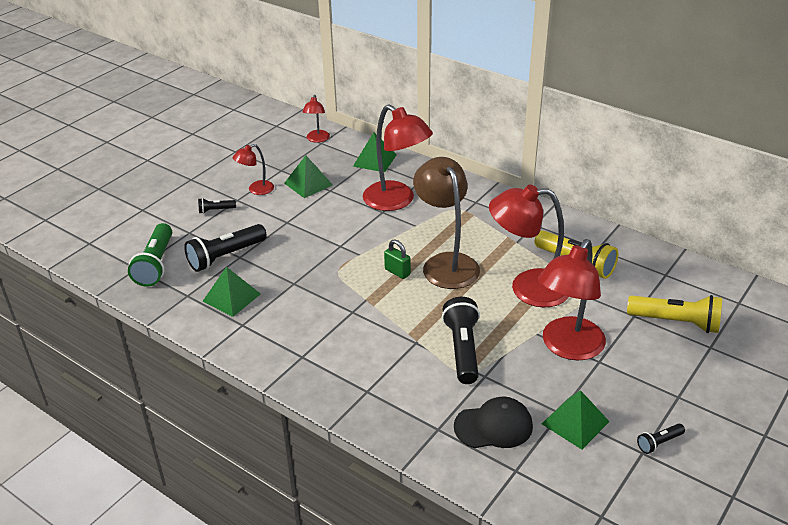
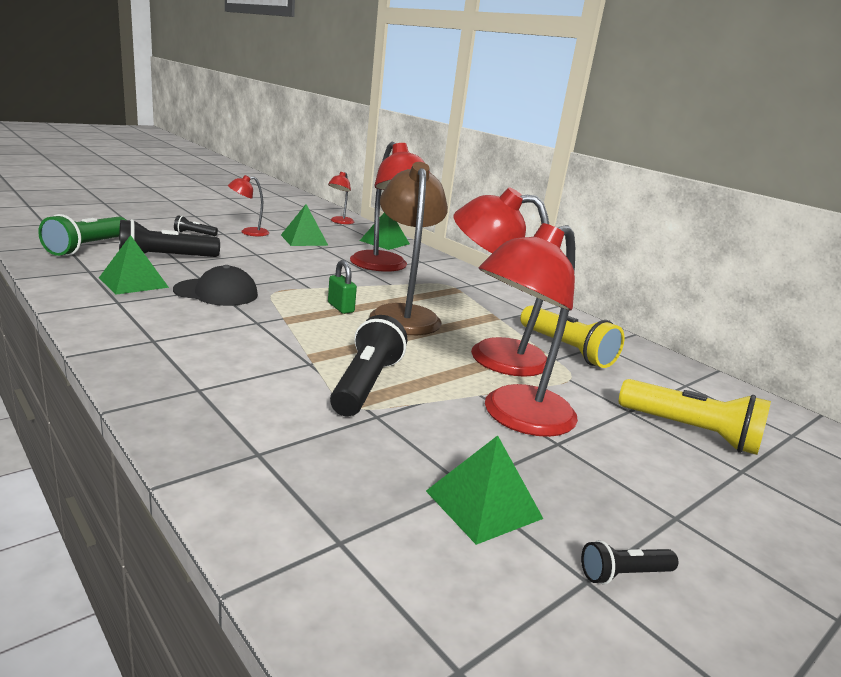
camera: 10 degrees right, 15 degrees down
(493, 426) = (347, 473): black cap -> black cap (216, 293)

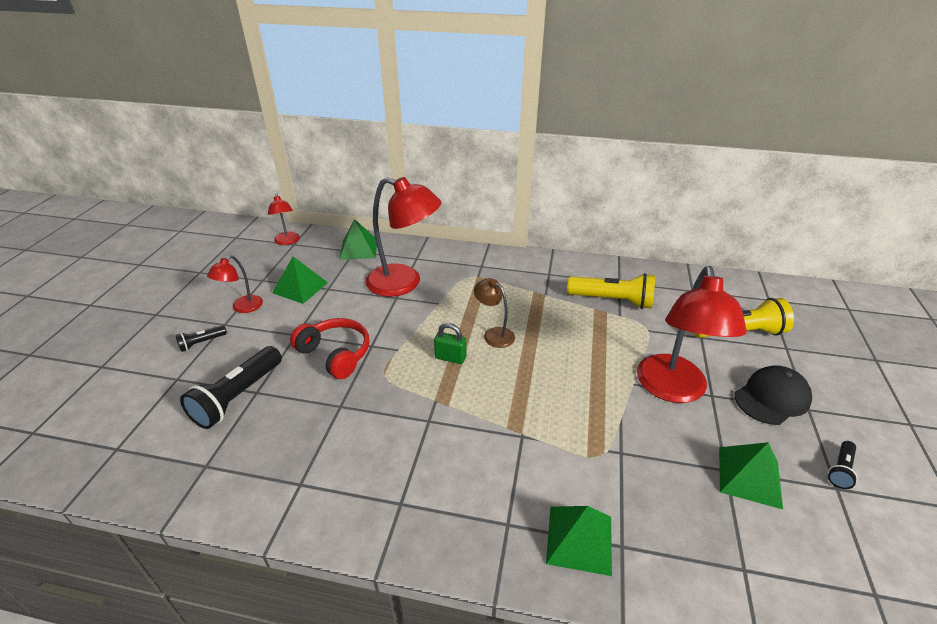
camera: 35 degrees left, 15 degrees up
(88, 247) = (143, 435): green flashlight -> none
(133, 282) = (268, 449): green pyramid -> green pyramid (579, 539)
(216, 293) = (349, 409): black cap -> black cap (772, 398)
(262, 271) = (335, 354): none -> red headphones
(366, 384) = (576, 427): black flashlight -> none
(404, 314) = (494, 334): brown lamp -> brown lamp, size x0.50
(492, 354) = (589, 338): red lamp -> none

